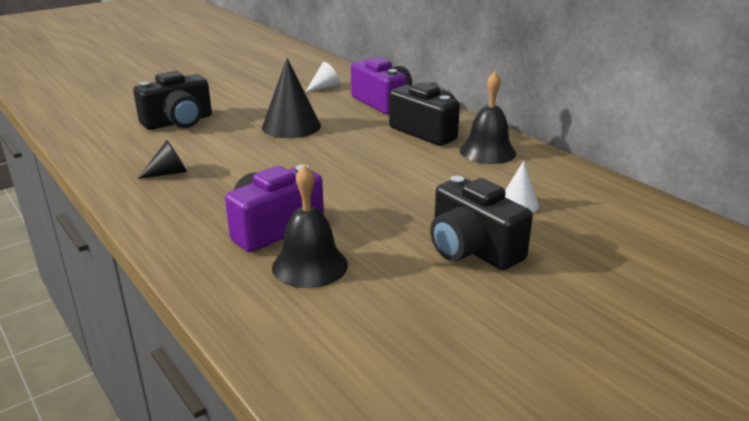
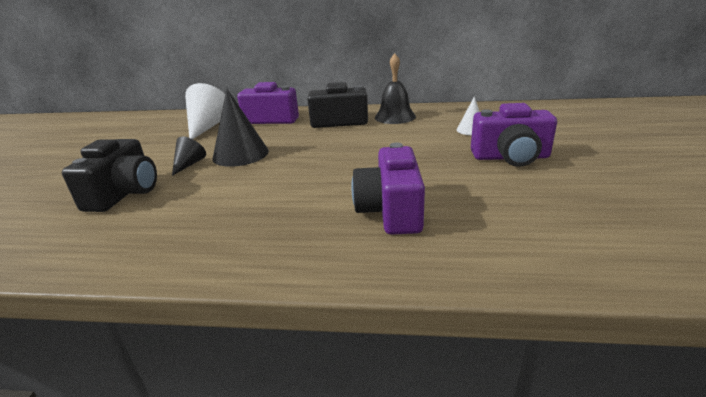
camera: 45 degrees left, 0 degrees up
(169, 173) = (211, 228): black cone -> black cone (189, 164)
(310, 265) = (470, 215): black bell -> none
(325, 87) = (208, 127): white cone -> white cone, size x1.84
(472, 249) = (510, 157): black camera -> purple camera

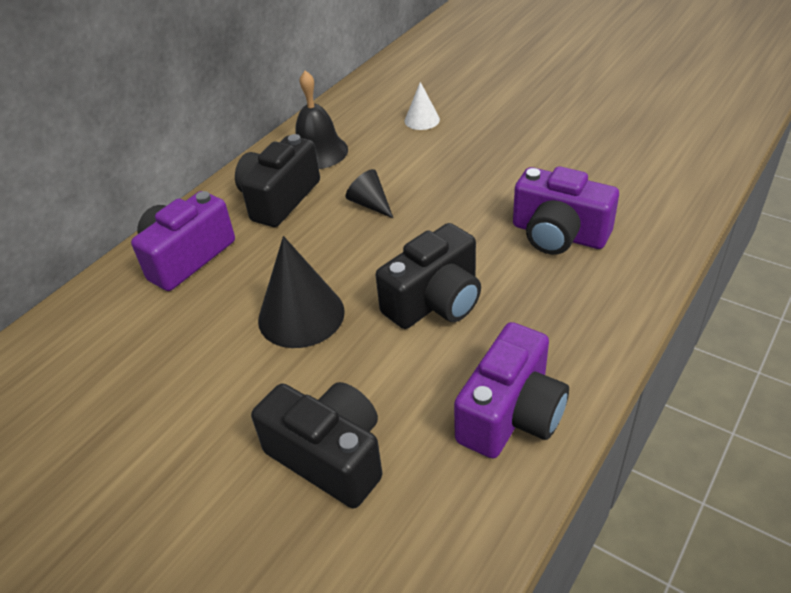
camera: 60 degrees left, 15 degrees up
(189, 164) = (284, 375): black cone -> black cone (370, 204)
(208, 127) = (126, 336): white cone -> none
(274, 186) = (435, 301): none -> black camera
(510, 157) = (510, 127): purple camera -> purple camera (511, 414)

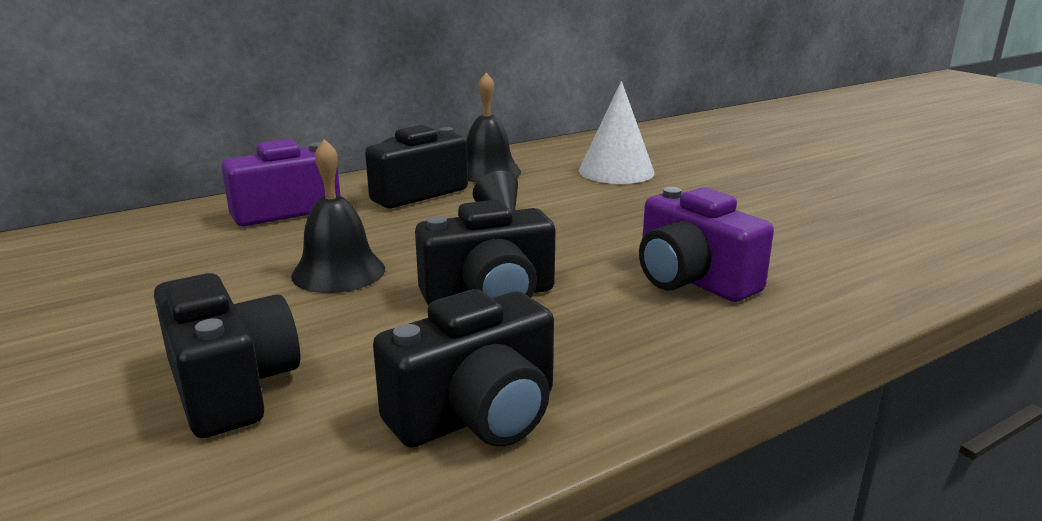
camera: 20 degrees right, 20 degrees down
(301, 315) = (338, 272): black cone -> black bell
(422, 120) = (616, 171): white cone -> white cone, size x1.84
(511, 414) = (477, 415): purple camera -> black camera

